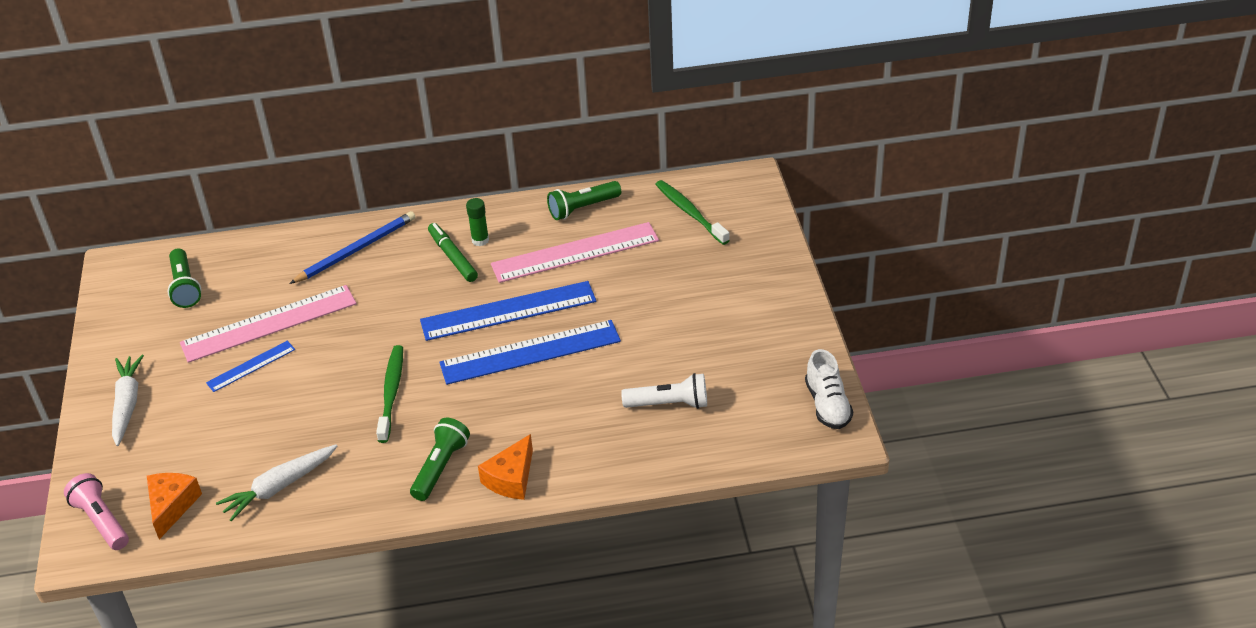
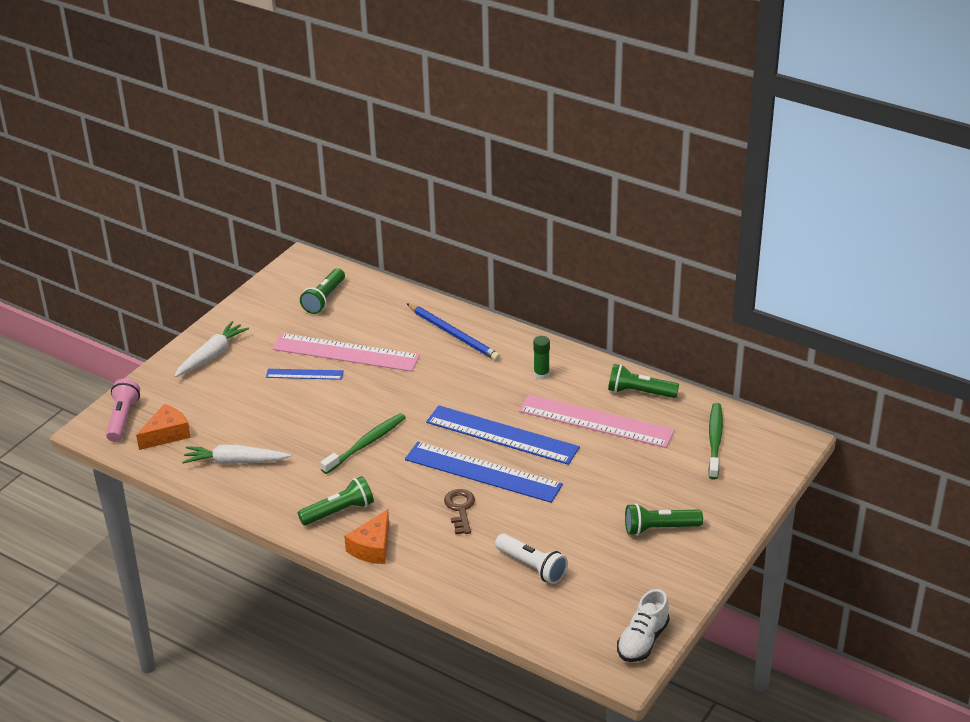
camera: 40 degrees right, 5 degrees down
(356, 250) = (453, 334): blue pencil -> blue pencil turned 45 degrees clockwise
(453, 257) = (509, 375): green marker -> none
(511, 478) = (372, 547): orange cheese -> orange cheese turned 45 degrees counterclockwise
(549, 395) = (460, 509): none -> brown key
(732, 308) = (659, 528): none -> green flashlight

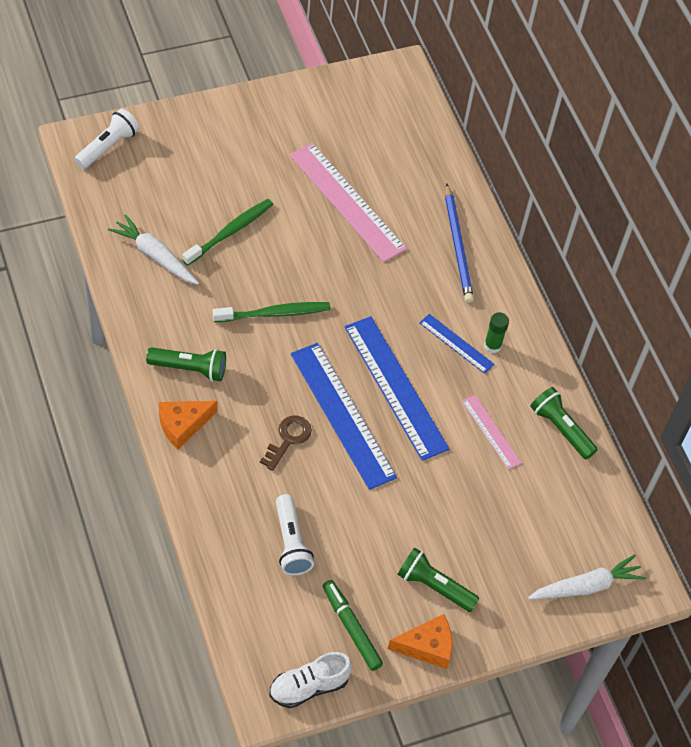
camera: 30 degrees right, 20 degrees up
(123, 418) = (108, 146): pink flashlight -> white flashlight
(167, 434) = (127, 188): orange cheese -> orange cheese (427, 646)
(211, 355) = (234, 127): white carrot -> white carrot (586, 586)
(304, 374) = (292, 201): blue ruler -> blue ruler (456, 343)
(324, 299) = (382, 128): green flashlight -> none
(596, 421) = (491, 432): pink ruler -> pink ruler, size x0.51
(631, 588) = (351, 628): none -> green marker
(715, 441) = (576, 531): green toothbrush -> green toothbrush (230, 232)

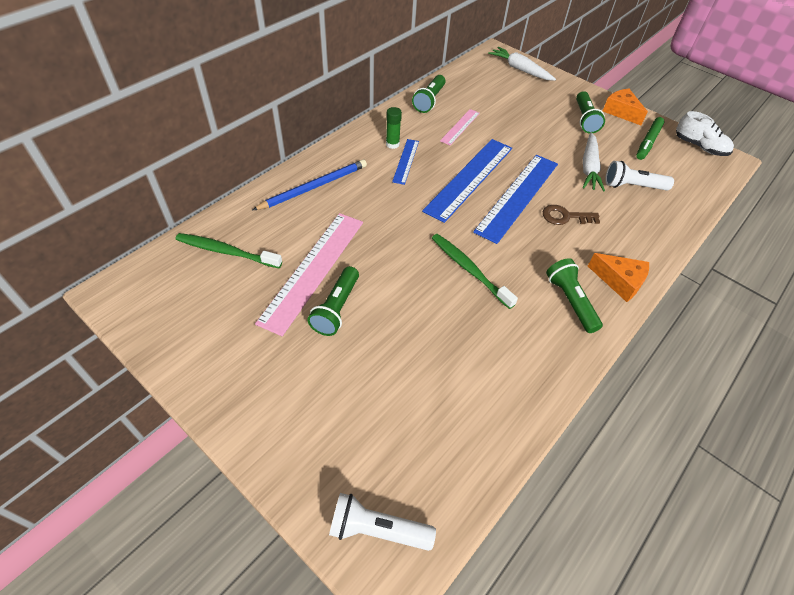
camera: 115 degrees left, 5 degrees down
(155, 256) = (486, 389): white carrot -> white carrot (589, 167)
(230, 232) = (411, 341): green toothbrush -> green toothbrush (227, 252)
(291, 543) = (632, 186): white flashlight -> white flashlight turned 135 degrees counterclockwise
(294, 199) = (336, 309): none -> green flashlight

